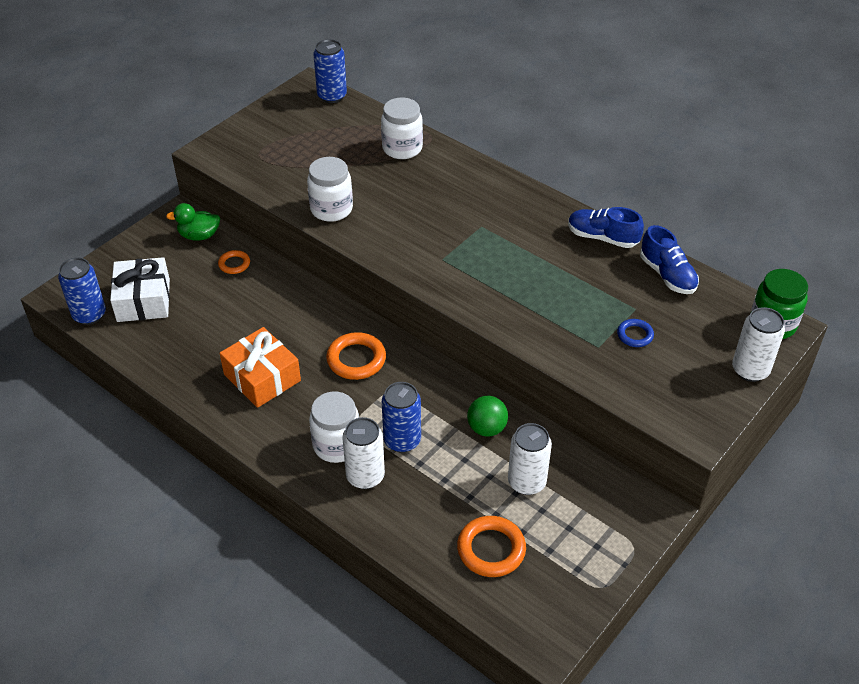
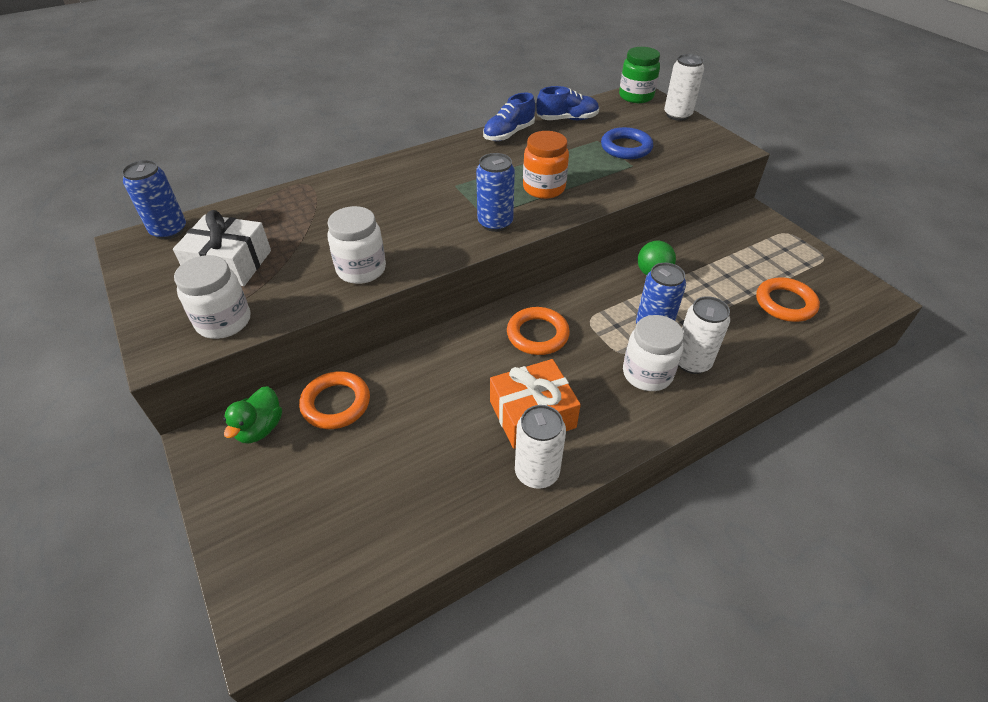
camera: 70 degrees left, 0 degrees up
(89, 315) = (330, 588): blue can -> blue can (495, 223)
(143, 300) = (341, 512): white gift -> white gift (229, 264)
(234, 264) = (336, 403): orange ring -> orange ring, size x1.72
(402, 148) = (305, 204): white jar -> white jar (224, 321)
(512, 287) = (544, 188): none -> orange jar
(526, 482) = (716, 267): white can -> white can (537, 472)
(635, 335) = (626, 147): blue ring -> blue ring, size x1.72

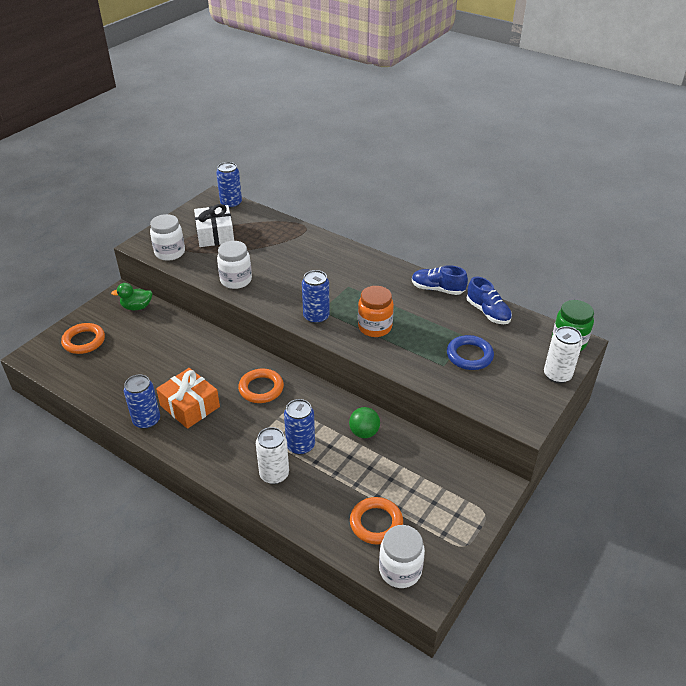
camera: 65 degrees right, 5 degrees down
(336, 403) = (164, 325): orange ring -> orange ring (84, 341)
(537, 472) = (147, 420): white can -> blue can
(647, 374) = (250, 452): white jar -> white jar (400, 570)

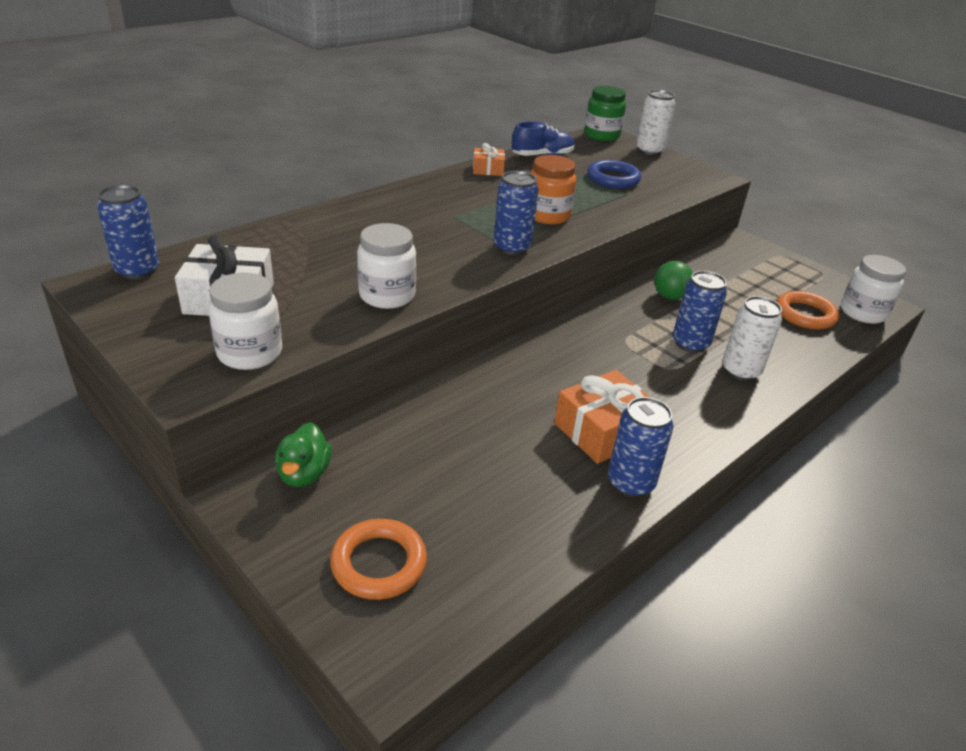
camera: 80 degrees left, 5 degrees down
(261, 388) = (577, 358): orange ring -> none
(437, 289) = (488, 169): blue shoe -> orange gift

